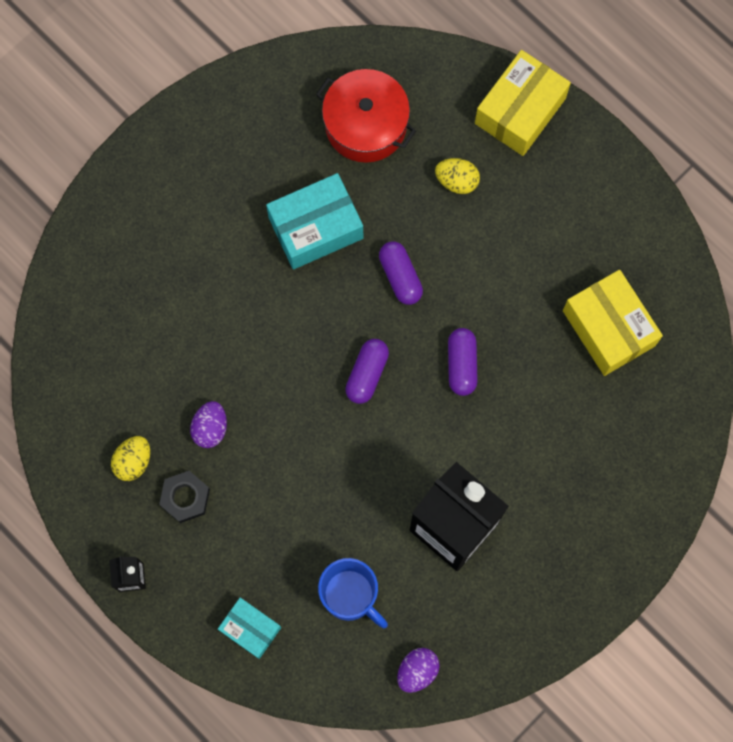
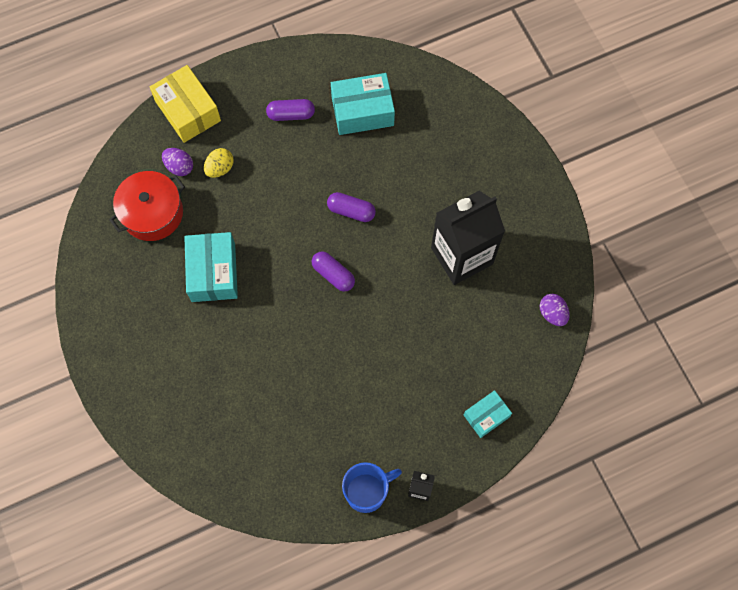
camera: 70 degrees left, 5 degrees down
(133, 461) = (334, 459): yellow egg -> none
(185, 497) = (375, 430): black nut -> none
(210, 428) = (331, 395): purple egg -> purple egg (179, 167)
(350, 596) = (486, 340): blue mug -> blue mug (367, 491)
(400, 277) = (272, 229): purple capsule -> purple capsule (291, 114)
(608, 328) = (362, 111): yellow box -> turquoise box

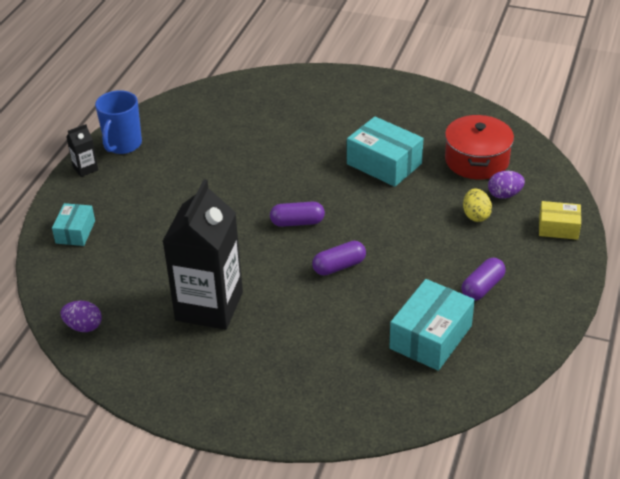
camera: 135 degrees right, 30 degrees down
(188, 111) = (558, 228): yellow box -> yellow box, size x0.60

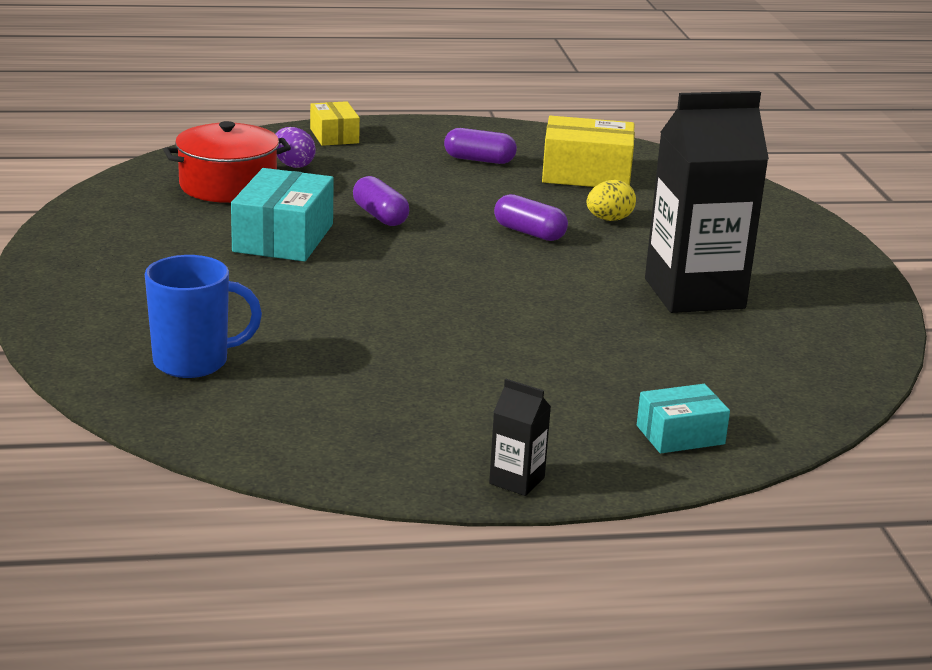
camera: 120 degrees left, 15 degrees down
(84, 326) = (839, 366): purple egg -> none
(122, 145) = (412, 463): blue mug -> blue mug (193, 362)
(297, 222) = (471, 271): purple capsule -> purple capsule (380, 216)
(430, 337) = (586, 174): turquoise box -> yellow box
(476, 215) = (350, 175): yellow egg -> yellow egg (609, 219)

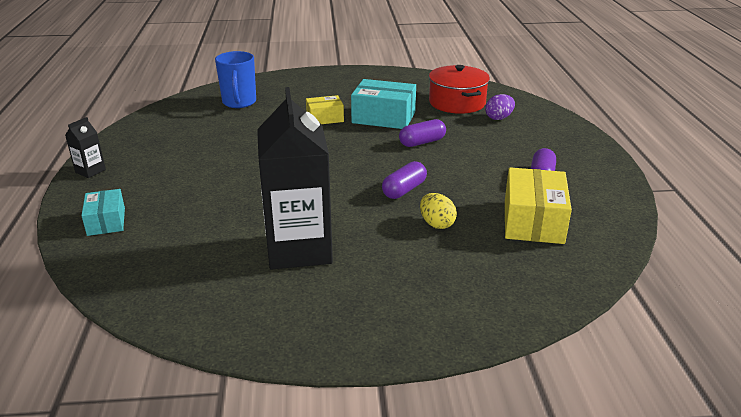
camera: 95 degrees right, 5 degrees up
(334, 136) = (560, 129): yellow box -> yellow box (325, 118)

